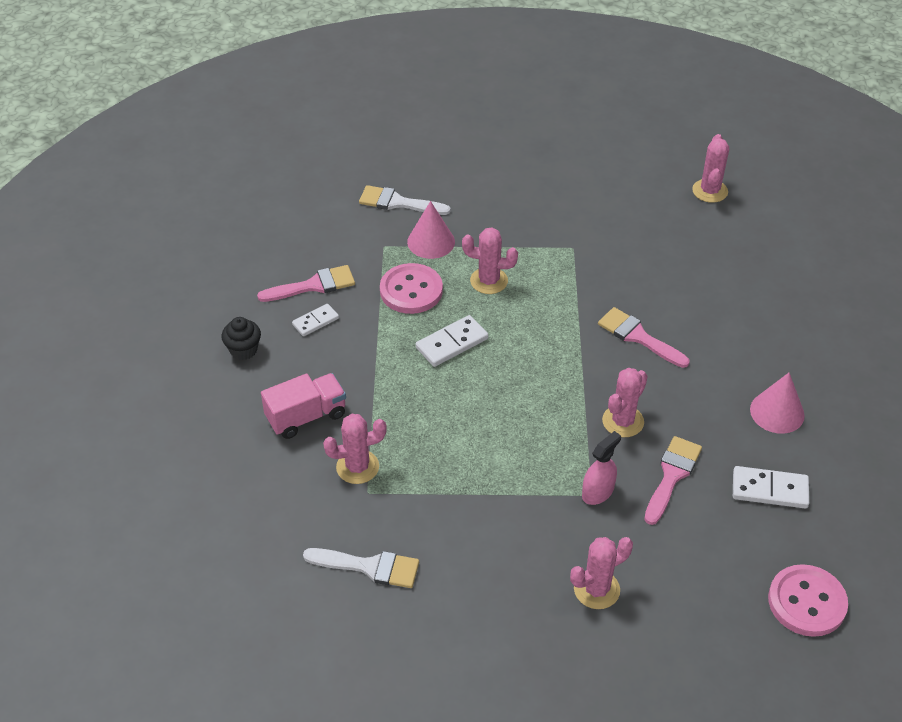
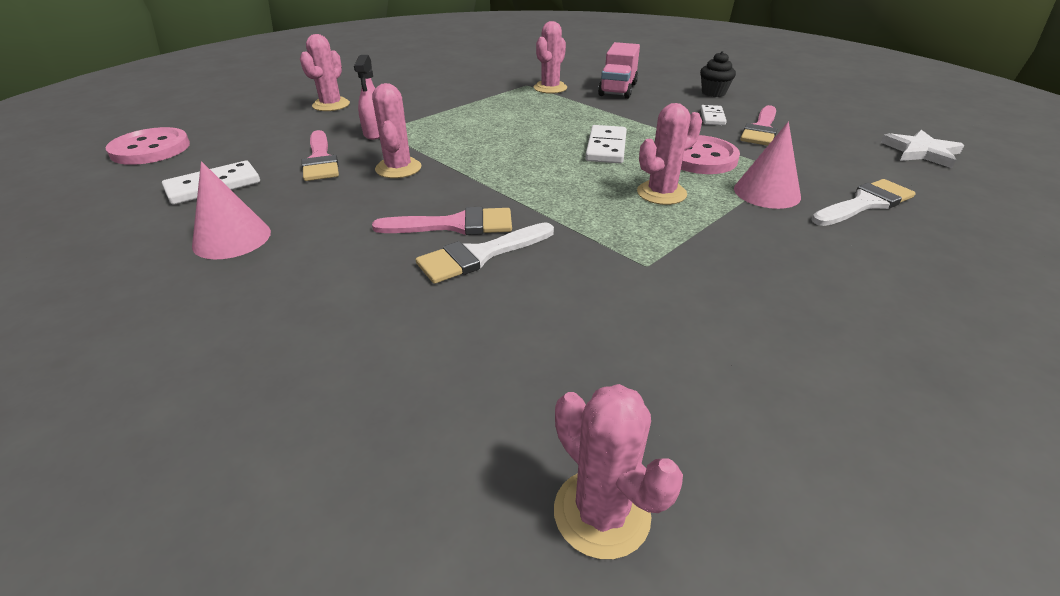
camera: 135 degrees right, 10 degrees down
(274, 202) = (921, 152): none -> white star
(369, 567) = (480, 71): white brush -> white brush (480, 255)

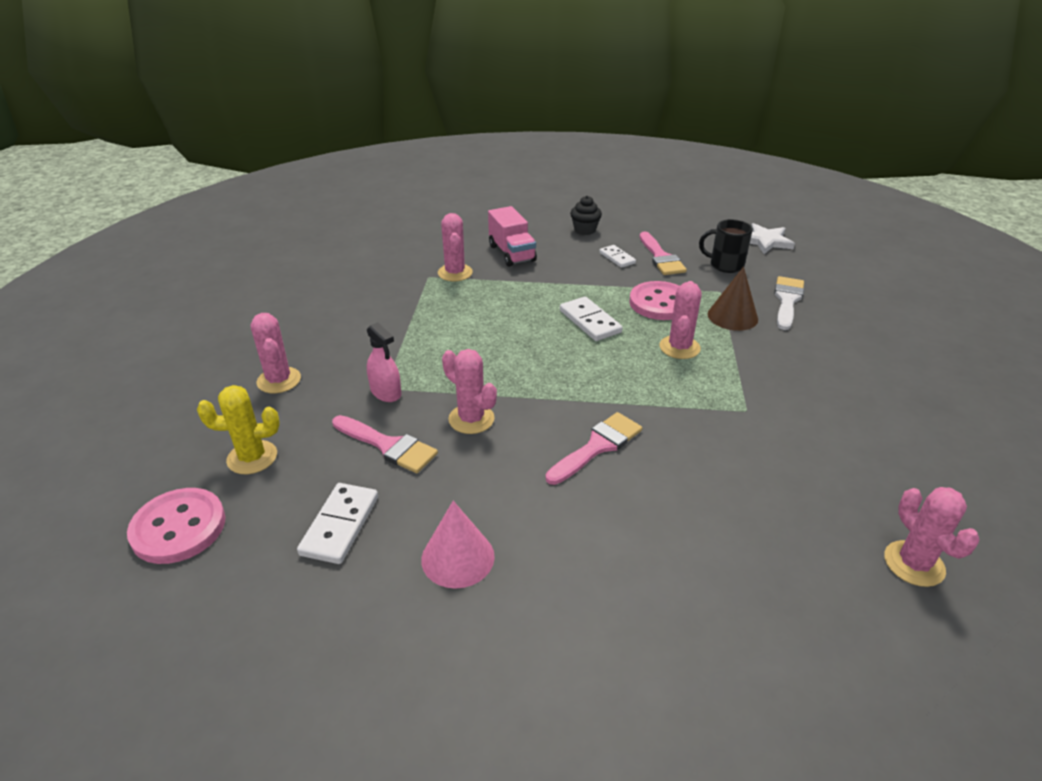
camera: 40 degrees left, 0 degrees up
(244, 134) = (252, 457): none -> yellow cactus
(480, 255) = (650, 460): white brush -> none
(601, 513) = (914, 564): pink cactus -> pink cactus turned 60 degrees clockwise
(767, 192) = (732, 316): pink cone -> brown cone
(830, 154) = (725, 265): none -> black mug

